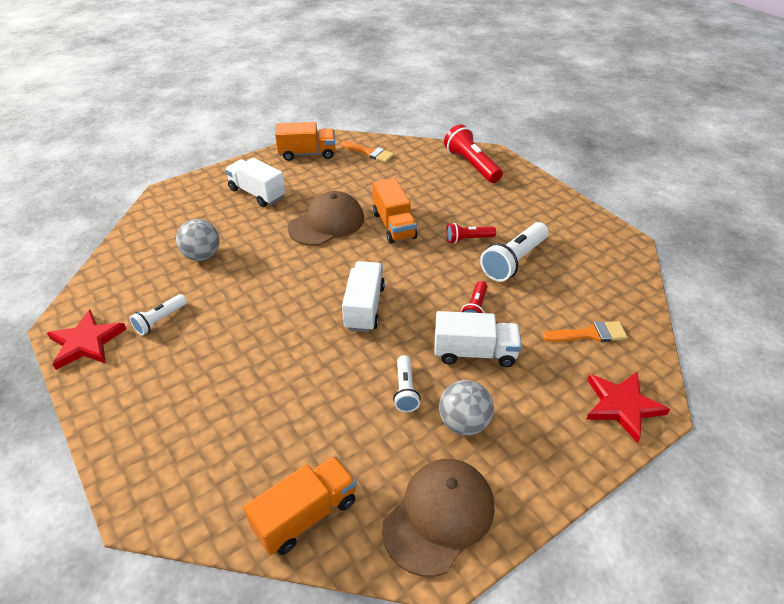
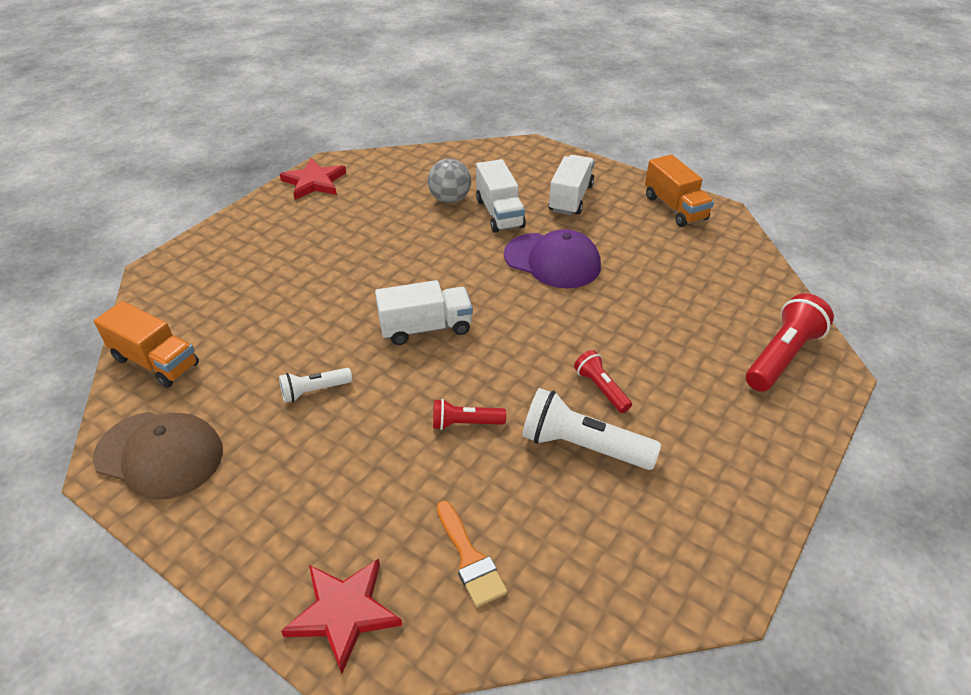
camera: 70 degrees right, 0 degrees up
(160, 320) = (353, 207): white flashlight -> none
(327, 223) = (552, 261): brown cap -> purple cap
(370, 153) = (722, 254): orange brush -> none
(394, 225) = (584, 314): orange truck -> none
(463, 423) = (280, 450): grey ball -> none
(474, 353) = (389, 438): white truck -> white truck (499, 213)

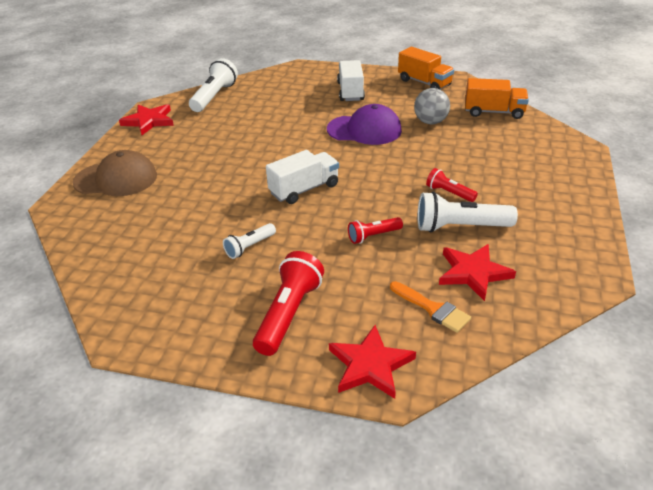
camera: 20 degrees left, 5 degrees down
(155, 362) = (106, 263): orange truck -> orange truck (494, 112)
(160, 454) = (157, 318): brown cap -> brown cap (116, 179)
(405, 166) = (214, 96): none -> white flashlight
(450, 199) = (264, 110): grey ball -> grey ball (430, 122)
(499, 213) = (306, 111): white truck -> none
(555, 523) = (473, 273): none -> red star
(781, 356) = (546, 147): red flashlight -> red flashlight (288, 313)

